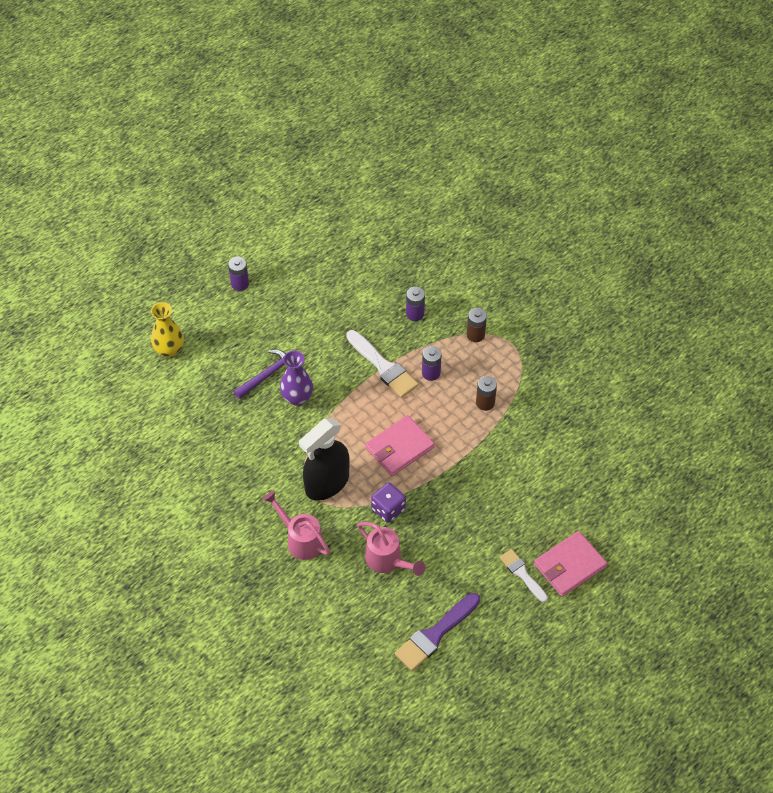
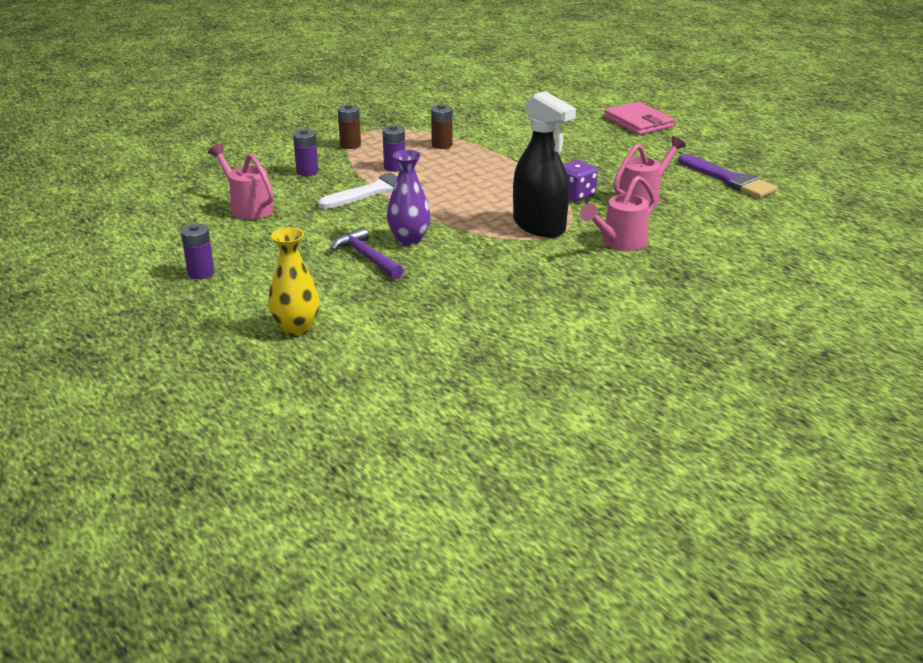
camera: 85 degrees left, 25 degrees down
(343, 288) = (248, 207): none -> pink watering can
(399, 447) = (493, 186): pink wallet -> none
(522, 574) = (650, 140): white brush -> none

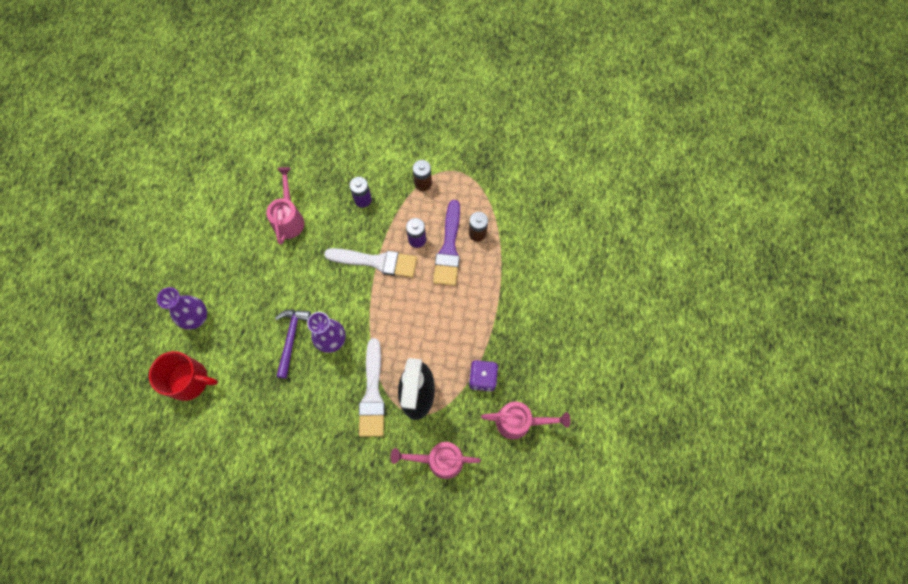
camera: 45 degrees right, 40 degrees up
(201, 273) = (199, 277): purple battery -> none
(239, 294) = (196, 318): none -> purple vase
(296, 328) = (189, 380): yellow vase -> red mug
(499, 244) = (372, 394): none -> white brush
(638, 122) = (647, 317): pink wallet -> none
(729, 179) = (605, 453): purple brush -> purple brush (449, 248)

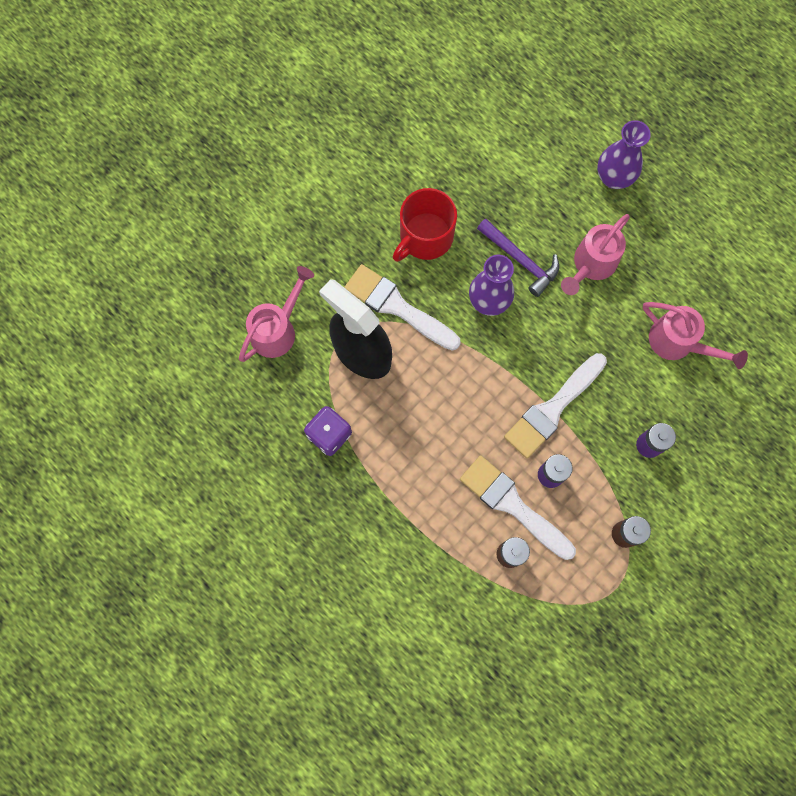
camera: 125 degrees right, 5 degrees up
(189, 380) = (544, 135): red mug -> red mug (425, 237)
(449, 248) = (512, 505): purple brush -> white brush
(519, 422) = (254, 440): pink watering can -> pink watering can (591, 264)

